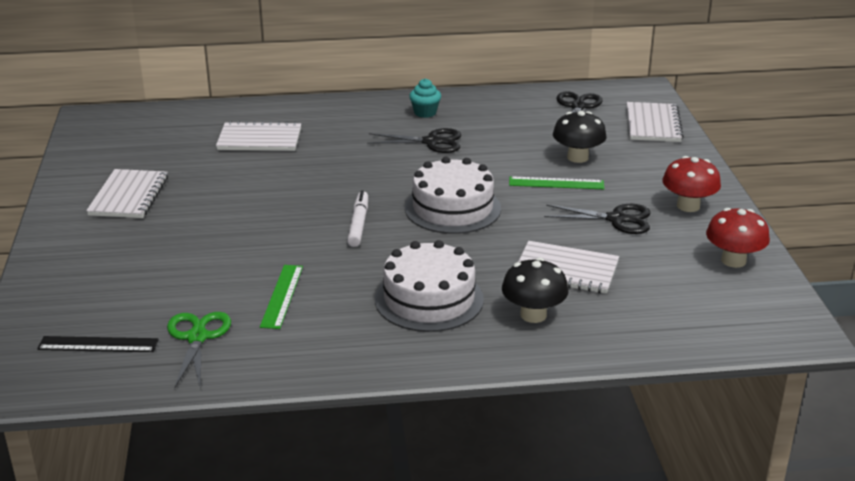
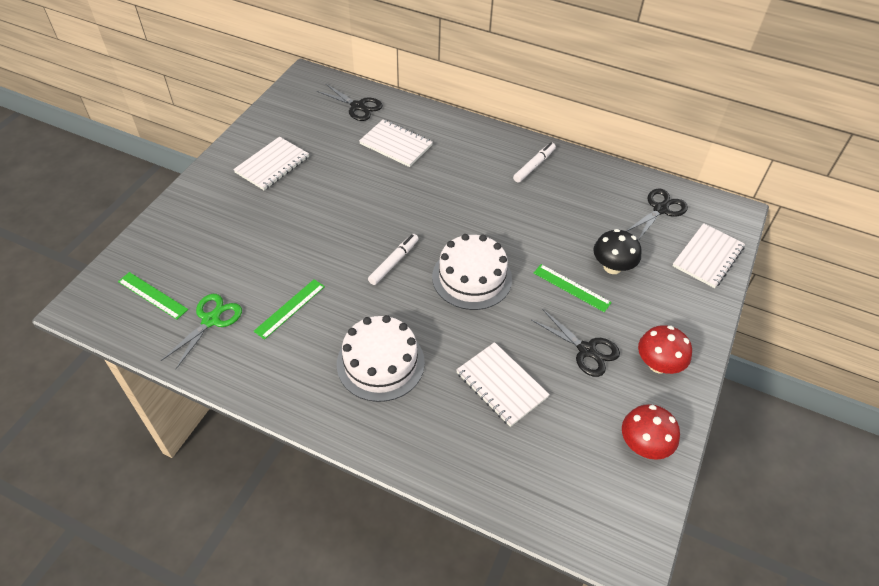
camera: 30 degrees right, 20 degrees up
(98, 344) = (152, 295): black ruler -> green ruler
(425, 113) = (534, 166): turquoise cupcake -> white marker
(431, 142) = (513, 200): black scissors -> black scissors (357, 106)
(533, 315) = (439, 418): black mushroom -> none

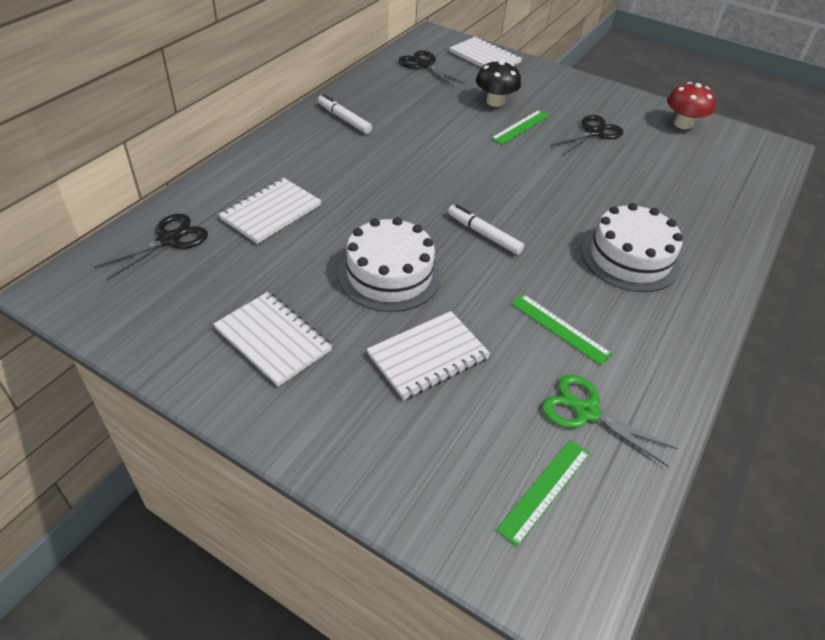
camera: 85 degrees left, 5 degrees down
(472, 277) = (508, 182): white cake -> white cake (389, 274)
(501, 385) = (641, 183): white notebook -> white notebook (428, 356)
(658, 364) = (603, 102): red mushroom -> none

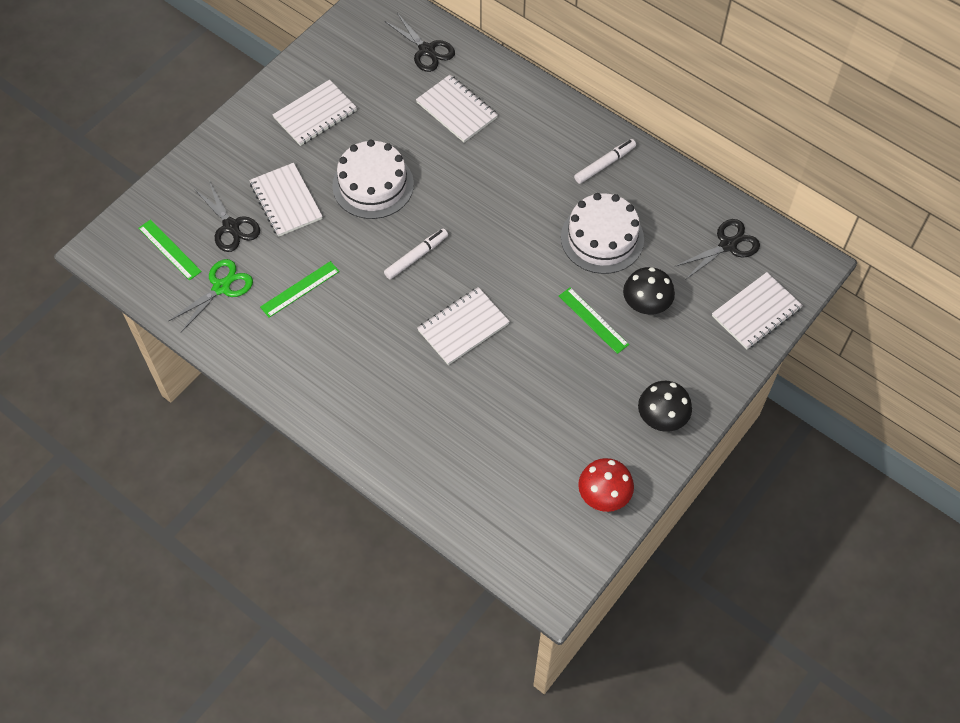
camera: 100 degrees right, 15 degrees up
(559, 199) = (463, 327): none -> white notebook
(593, 132) = (583, 390): black scissors -> black scissors (231, 226)
(599, 98) = (661, 418): none -> black mushroom
(630, 257) = (375, 364): white cake -> white cake (602, 238)

